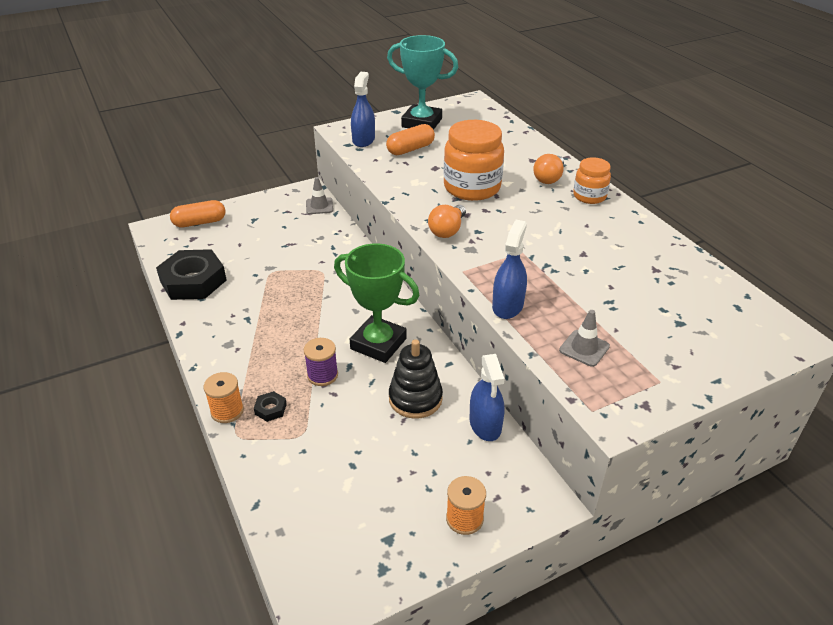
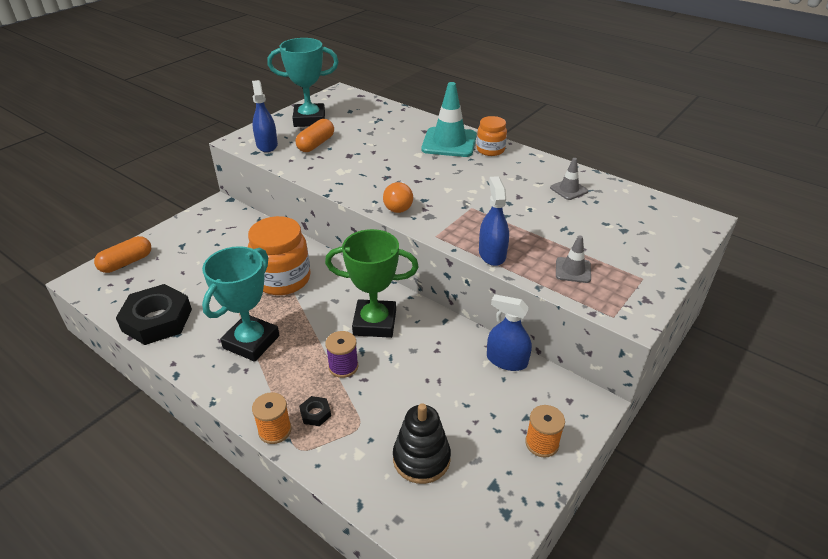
camera: 25 degrees left, 0 degrees up
(257, 325) = (251, 342): none -> turquoise trophy
(319, 206) = (239, 217): grey traffic cone -> grey traffic cone (568, 189)
(415, 398) = (437, 359): black stacking toy -> black stacking toy (421, 458)
(472, 188) = (393, 165): orange jar -> orange jar (283, 279)
(485, 424) = (506, 360): blue spray bottle -> blue spray bottle turned 150 degrees clockwise
(549, 178) = (449, 143): orange light bulb -> turquoise traffic cone

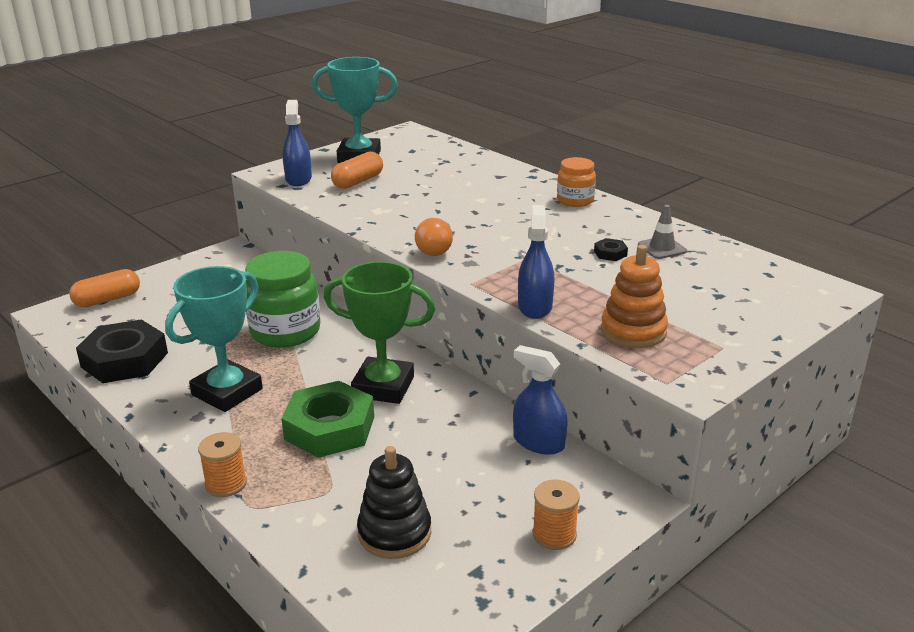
camera: 10 degrees right, 10 degrees down
(283, 279) = (285, 332): orange jar -> green jar
(315, 413) = (280, 472): black nut -> black nut (610, 253)
(343, 366) = (329, 428): purple spool -> green nut
(449, 143) = (525, 190): turquoise traffic cone -> none
(573, 270) = (633, 331): grey traffic cone -> orange stacking toy

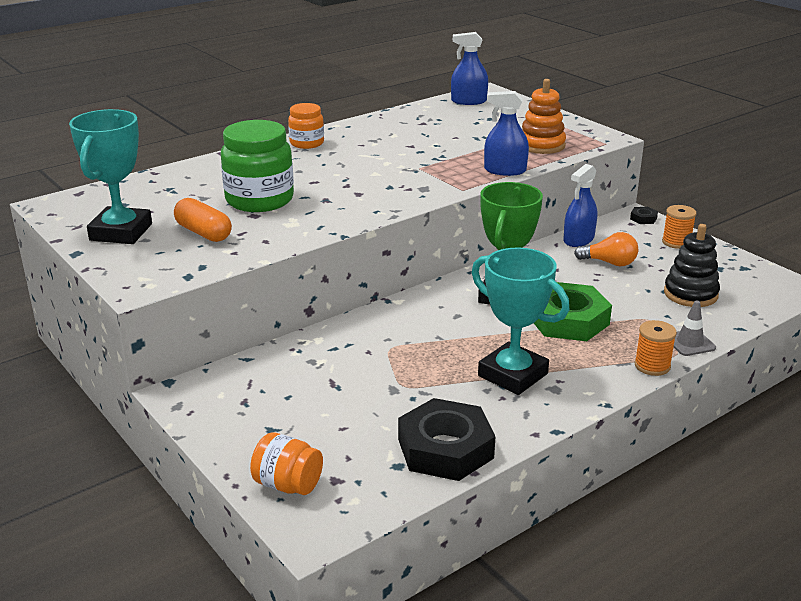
camera: 85 degrees left, 0 degrees up
(107, 300) = (288, 484): orange capsule -> orange jar
(285, 332) = (400, 347): green jar -> green jar (259, 200)
(298, 179) = (173, 266): blue spray bottle -> blue spray bottle (468, 101)
(436, 249) = (394, 200): orange light bulb -> orange light bulb (609, 263)
(610, 253) = (417, 141): black nut -> black nut (643, 218)
(662, 248) = (412, 125): grey traffic cone -> grey traffic cone (690, 343)

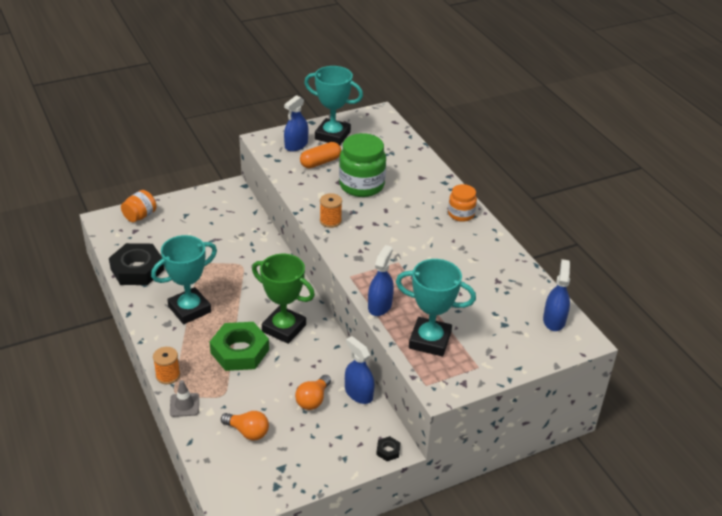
camera: 100 degrees right, 10 degrees up
(153, 257) = (296, 145): none -> blue spray bottle
(541, 145) = (430, 340): orange stacking toy -> turquoise trophy
(676, 242) = (335, 457): orange spool -> orange spool (330, 221)
(690, 294) = (247, 432): black stacking toy -> orange light bulb

